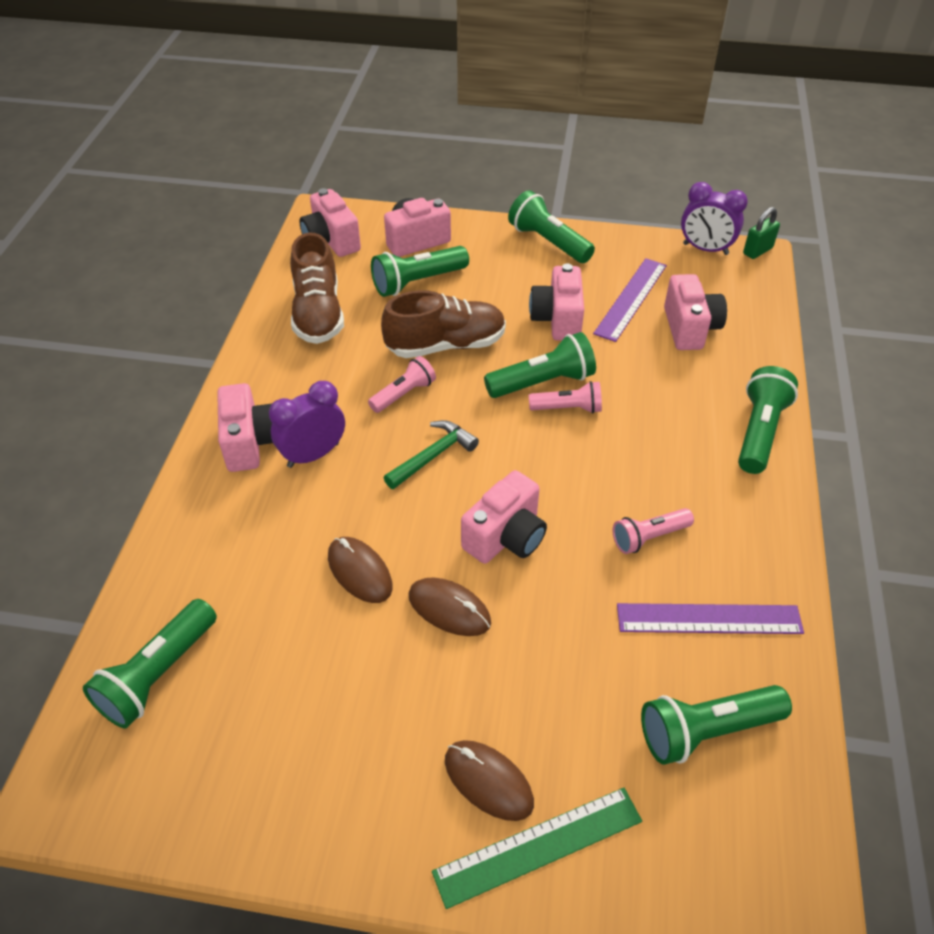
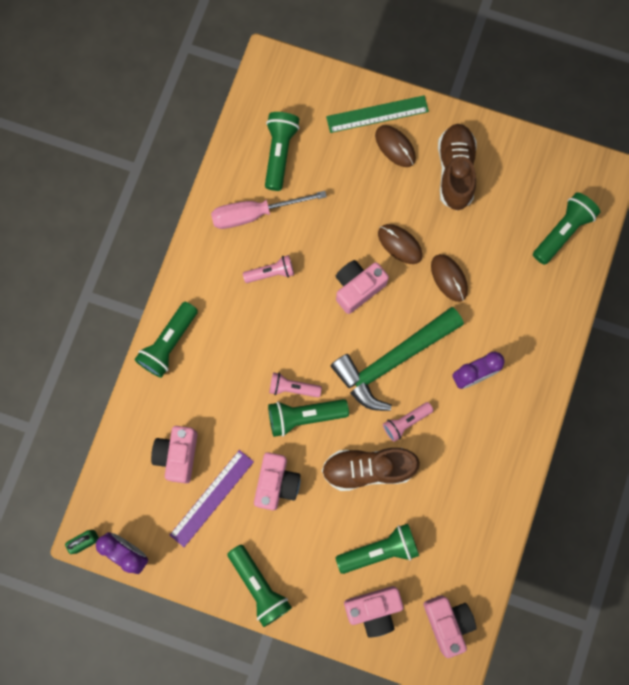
camera: 170 degrees left, 30 degrees up
(251, 442) = (515, 394): pink camera -> none
(318, 313) = (463, 524): brown shoe -> brown shoe (455, 171)
(433, 456) = (393, 360): green hammer -> green hammer, size x1.98
(706, 730) = (279, 153): green flashlight -> green flashlight turned 75 degrees counterclockwise
(709, 619) = (255, 213): purple ruler -> pink screwdriver

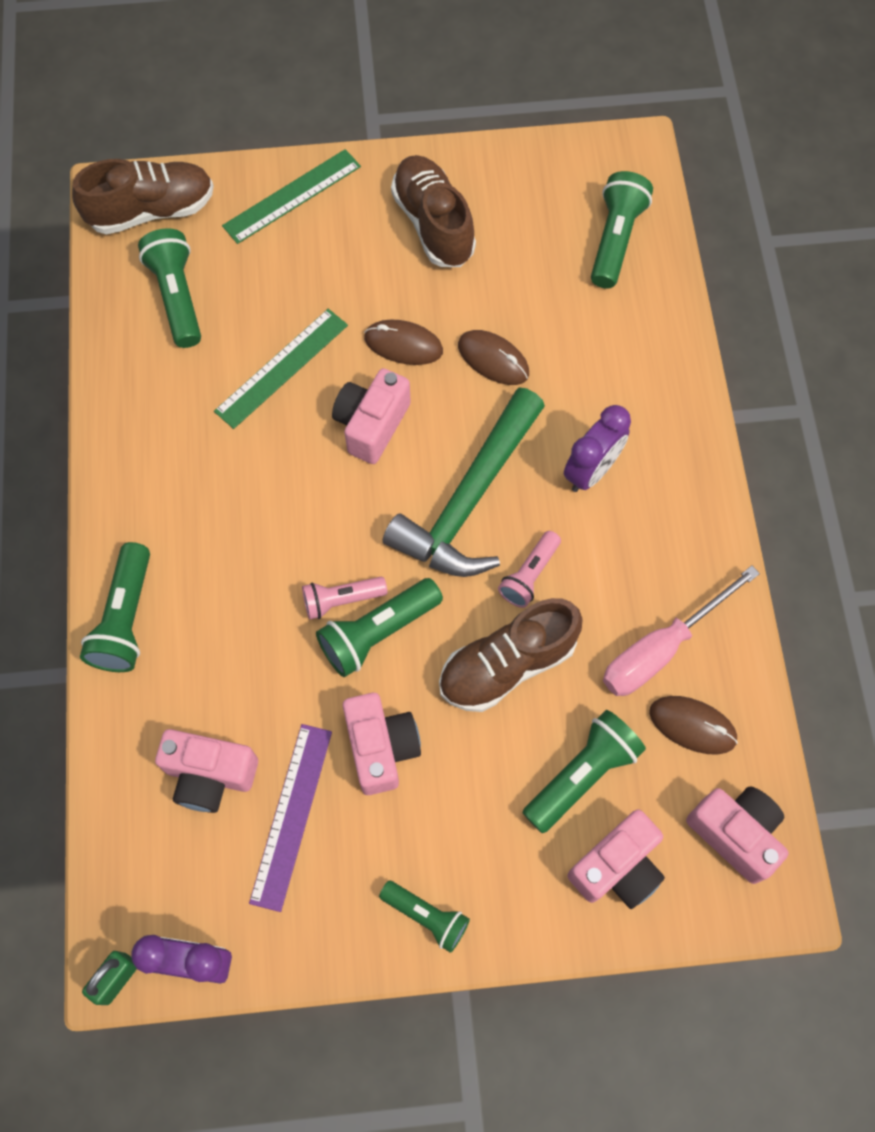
camera: 25 degrees left, 10 degrees down
(178, 455) = (210, 775): pink camera -> pink camera turned 60 degrees counterclockwise
(255, 213) = (177, 388): pink screwdriver -> pink screwdriver (661, 648)
(259, 586) = (426, 916): green flashlight -> green flashlight, size x0.65
(271, 273) = (236, 457): pink flashlight -> none
(288, 87) = (151, 211): none -> brown shoe
(321, 227) = (281, 368): none -> green ruler
(395, 147) = (336, 226): brown mouse -> brown mouse (692, 725)

